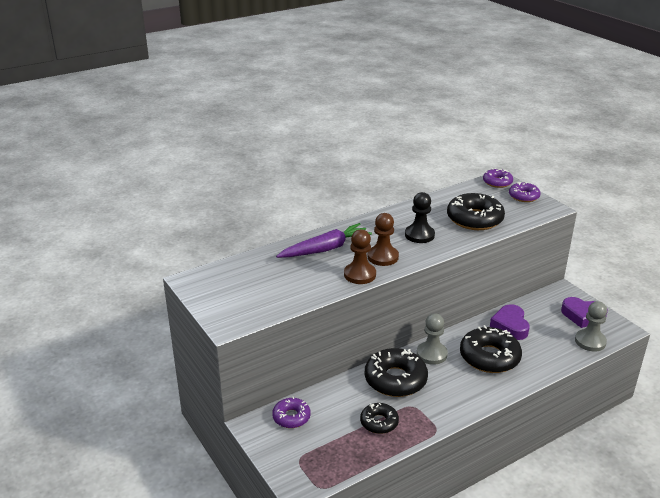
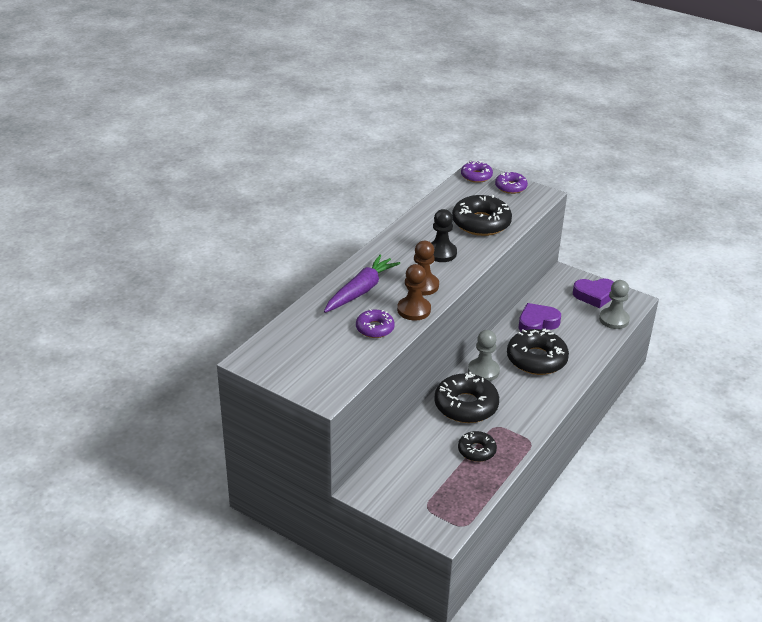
camera: 25 degrees left, 5 degrees up
(291, 417) = (393, 471): purple donut -> purple donut (375, 328)
(510, 326) = (537, 323): purple heart -> purple heart turned 90 degrees clockwise

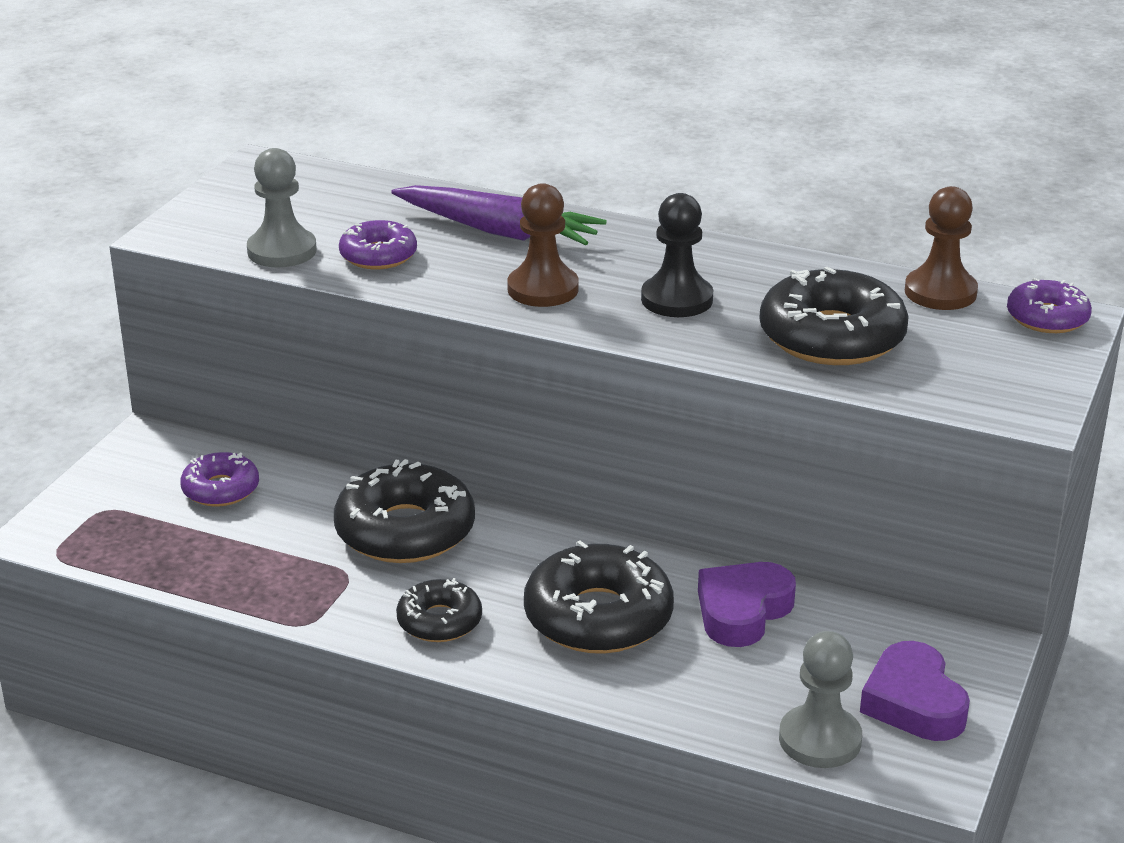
camera: 80 degrees right, 5 degrees down
(414, 310) = (452, 287): brown pawn -> brown pawn (940, 292)
(476, 450) = (267, 554): black donut -> black donut (439, 621)
(483, 371) = (528, 545): grey pawn -> grey pawn (282, 251)
(510, 187) = (1031, 365): purple donut -> purple donut (221, 489)
(537, 323) = (742, 611): purple heart -> purple heart turned 105 degrees counterclockwise

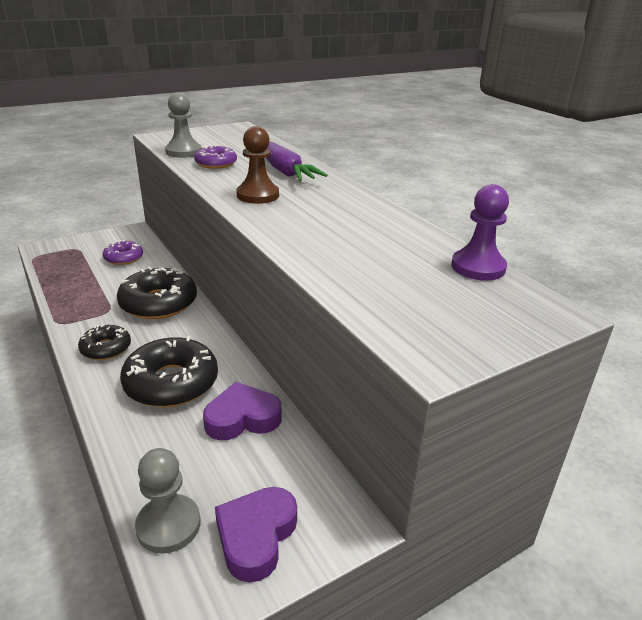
camera: 35 degrees right, 0 degrees up
(677, 299) = (313, 219): black pawn -> none
(831, 337) = (367, 265): black donut -> none
(940, 292) = (478, 267): brown pawn -> purple pawn
(1047, 318) = (536, 307): purple donut -> none

